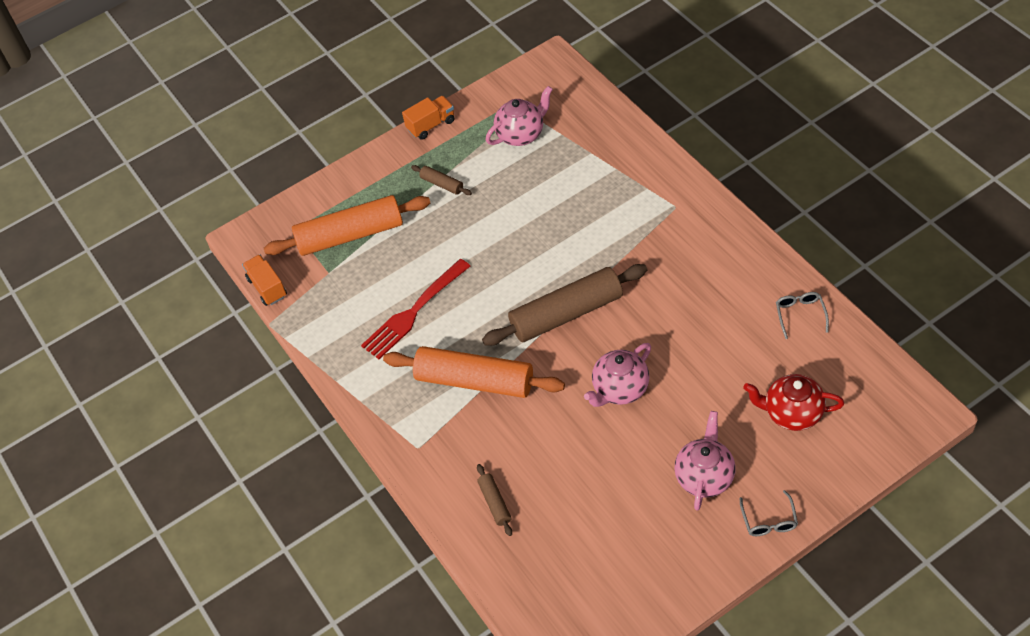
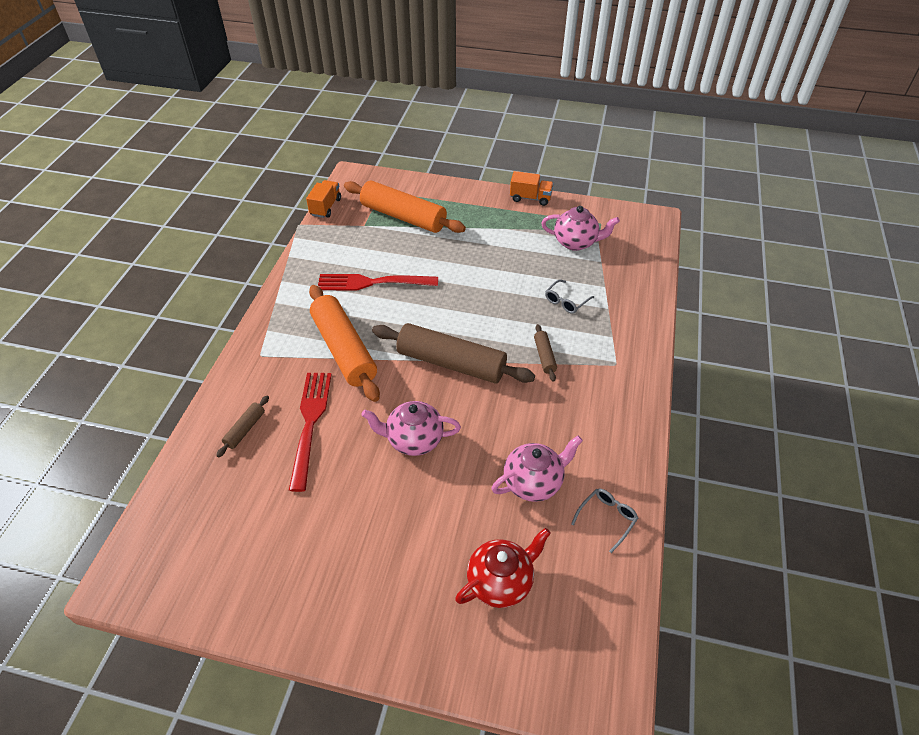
camera: 40 degrees right, 5 degrees down
(442, 184) = (490, 232): brown rolling pin -> brown rolling pin (544, 356)
(535, 452) = (310, 424): none -> red fork
(704, 476) = (379, 556): pink teapot -> pink teapot (533, 482)
(769, 520) = (373, 640): grey glasses -> grey glasses (566, 301)
(792, 413) = (501, 582): red teapot -> red teapot turned 90 degrees clockwise

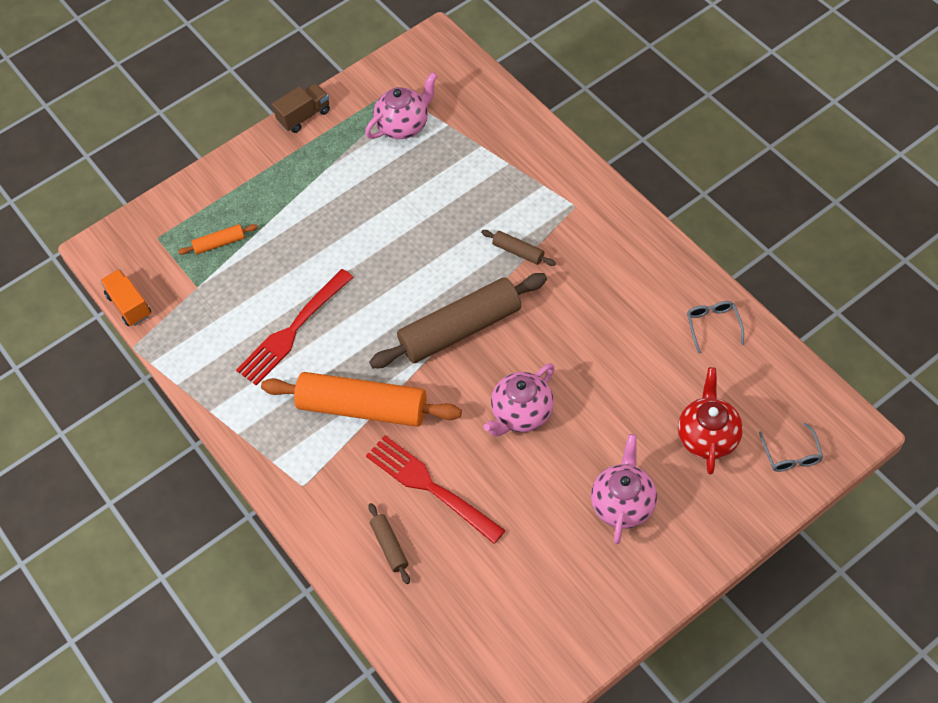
camera: 45 degrees left, 10 degrees up
(403, 217) = (219, 243): orange rolling pin -> orange rolling pin, size x0.44
(530, 198) = (304, 116): orange truck -> brown truck
(533, 482) = (639, 352): pink teapot -> pink teapot (623, 504)
(566, 301) = (470, 188): grey glasses -> grey glasses (791, 455)

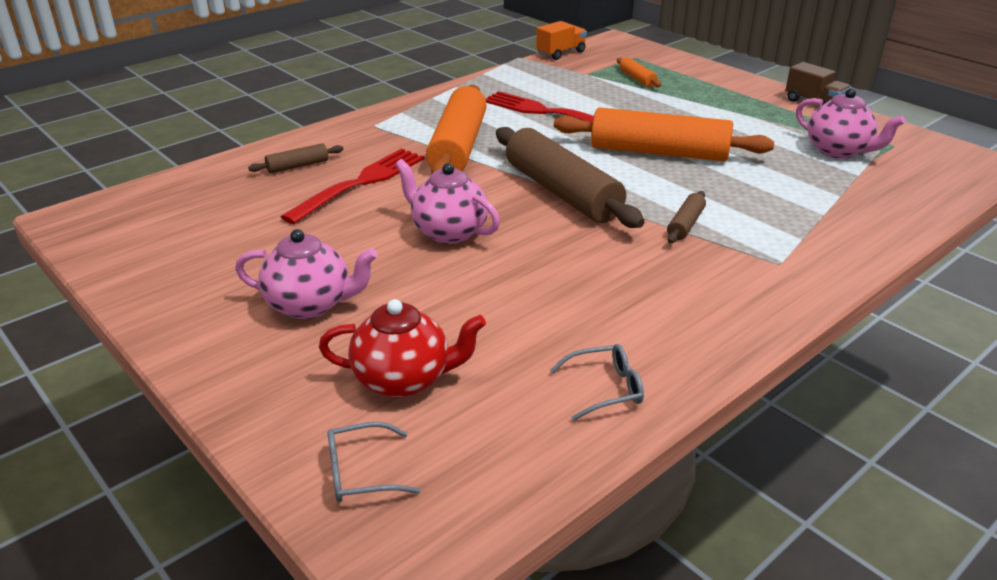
camera: 80 degrees right, 25 degrees down
(392, 250) = (659, 152): none -> orange rolling pin

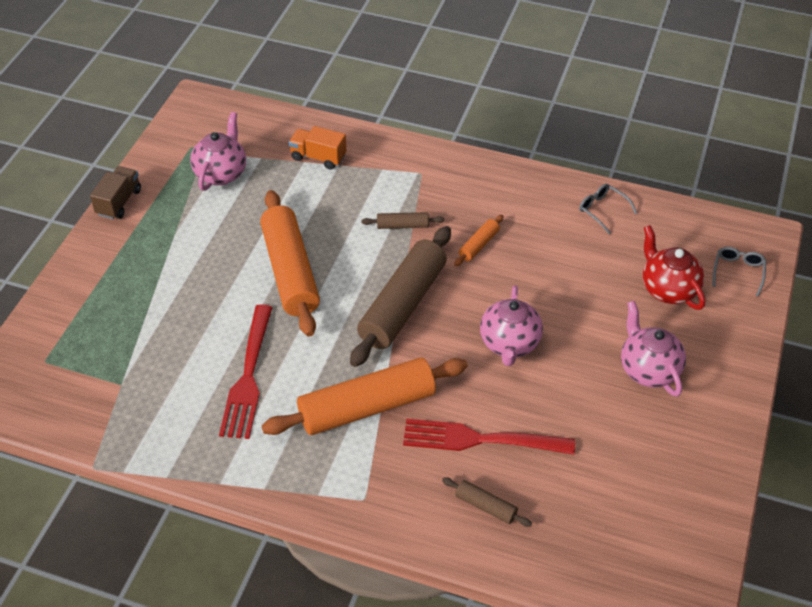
camera: 120 degrees left, 15 degrees up
(361, 473) = (738, 272): grey glasses -> grey glasses turned 120 degrees counterclockwise
(561, 53) = (60, 432): orange truck -> orange truck (318, 157)
(637, 79) = (115, 338): orange rolling pin -> orange rolling pin (478, 245)

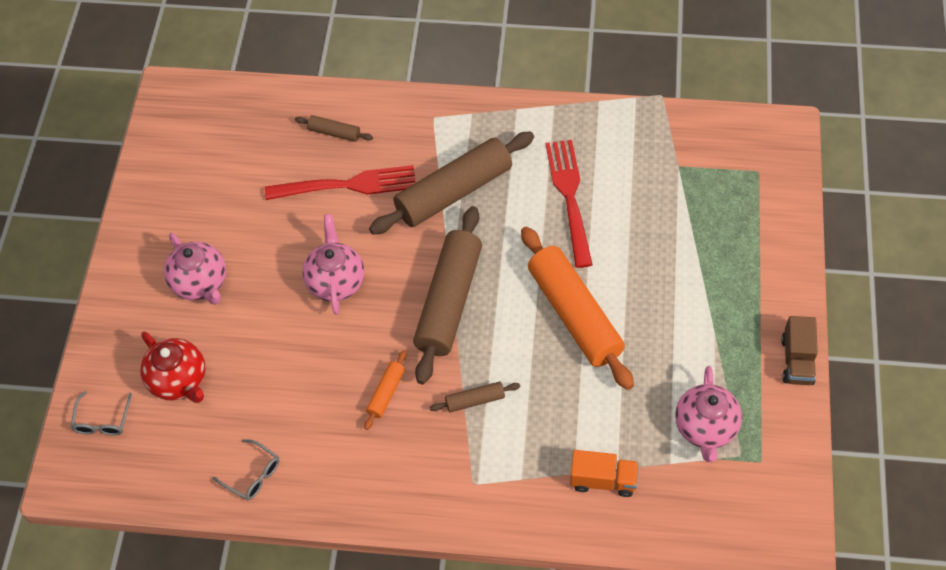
camera: 170 degrees right, 10 degrees up
(367, 407) = (454, 192): orange rolling pin -> brown rolling pin

